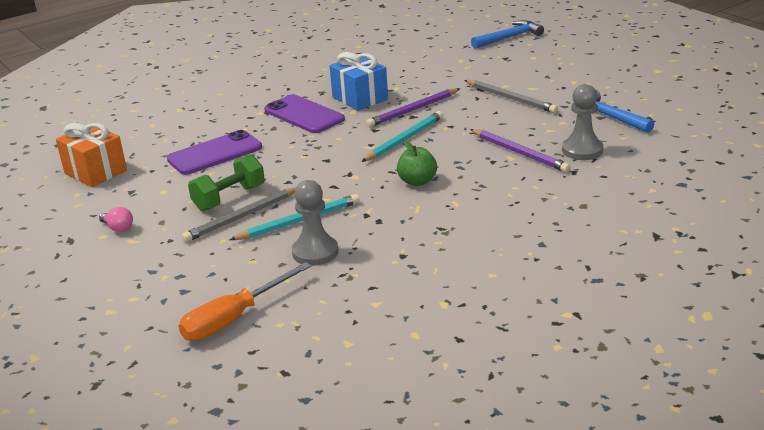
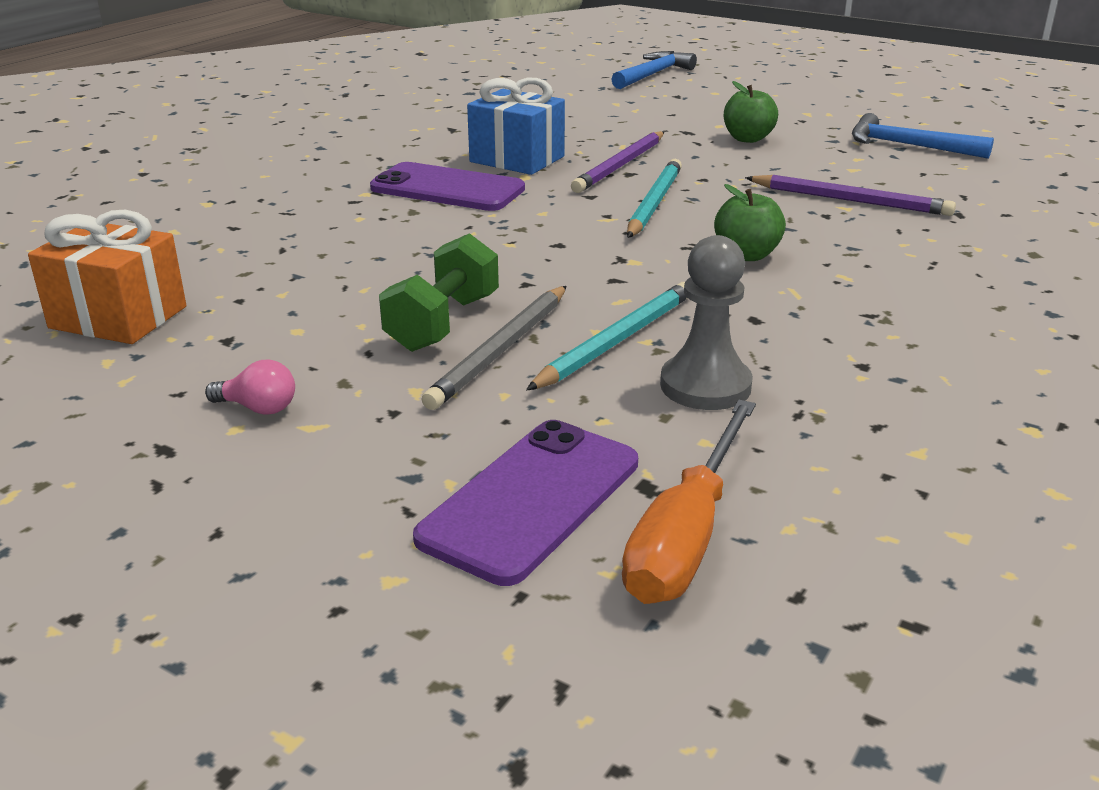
camera: 25 degrees left, 0 degrees up
(215, 153) = (342, 259): purple phone -> purple phone (531, 500)
(511, 98) = (747, 139): grey pencil -> green apple
(582, 150) = (932, 187): grey pawn -> none

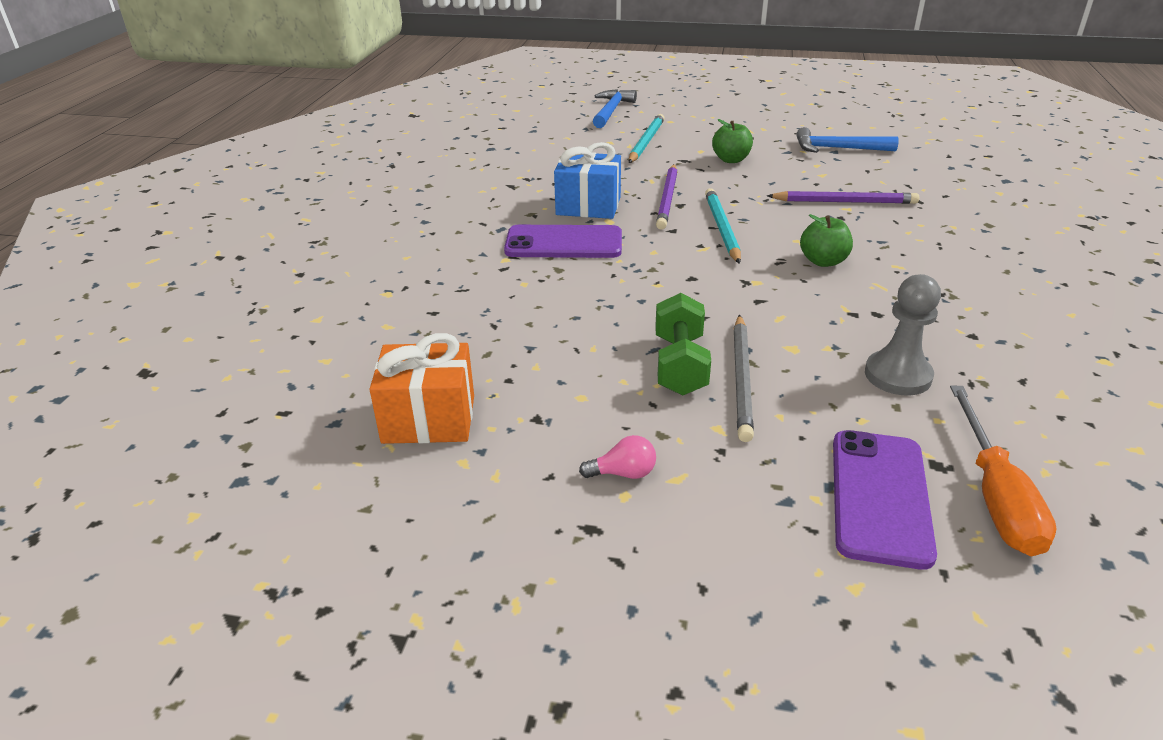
camera: 20 degrees left, 5 degrees up
(615, 341) = (808, 352): turquoise pencil -> turquoise pencil (646, 142)

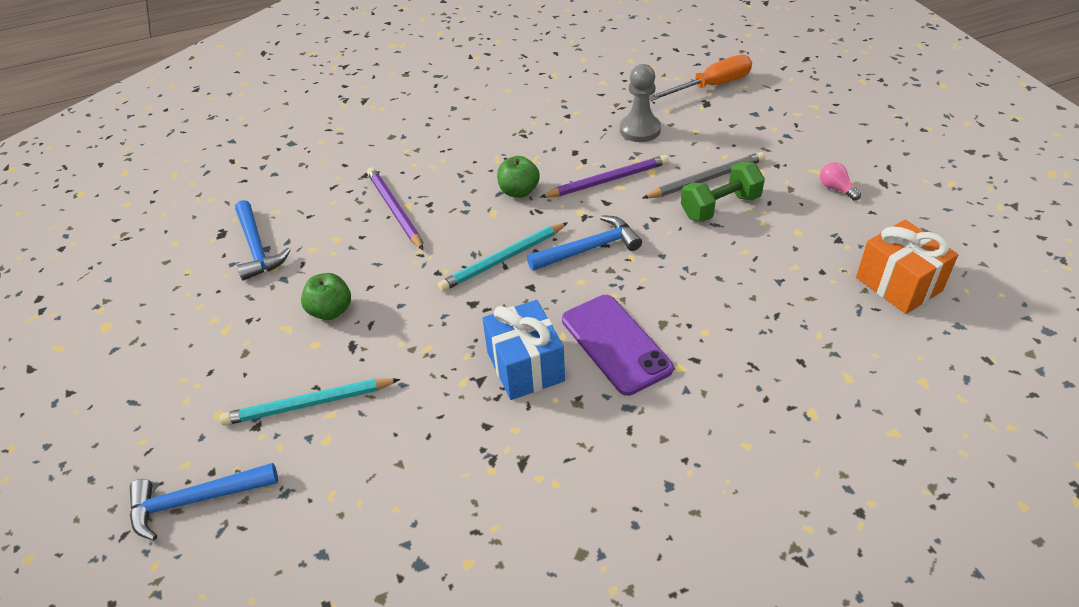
camera: 120 degrees left, 10 degrees up
(668, 199) = (465, 317): purple pencil -> purple pencil (607, 180)
(693, 268) = (589, 248): none -> blue hammer
(880, 497) = (750, 113): purple phone -> none

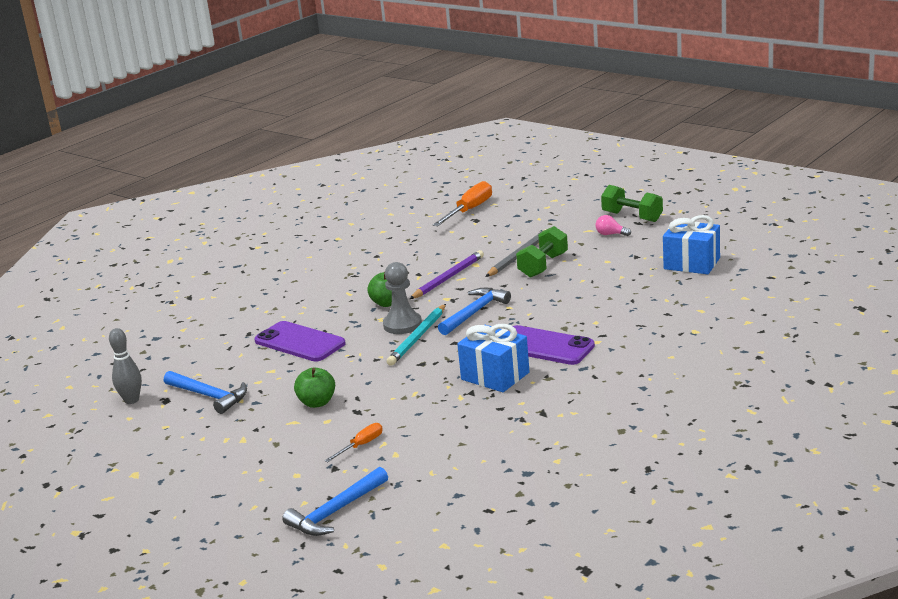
camera: 30 degrees left, 20 degrees down
(198, 219) = (132, 400): none -> grey bowling pin
(309, 404) = (361, 445): turquoise pencil -> orange screwdriver
(394, 210) = (300, 342): purple pencil -> purple phone
(640, 130) = (442, 247): grey pawn -> grey pawn (402, 325)
(883, 170) = (632, 217): none -> green dumbbell
(898, 284) = (691, 263): orange gift -> blue gift

